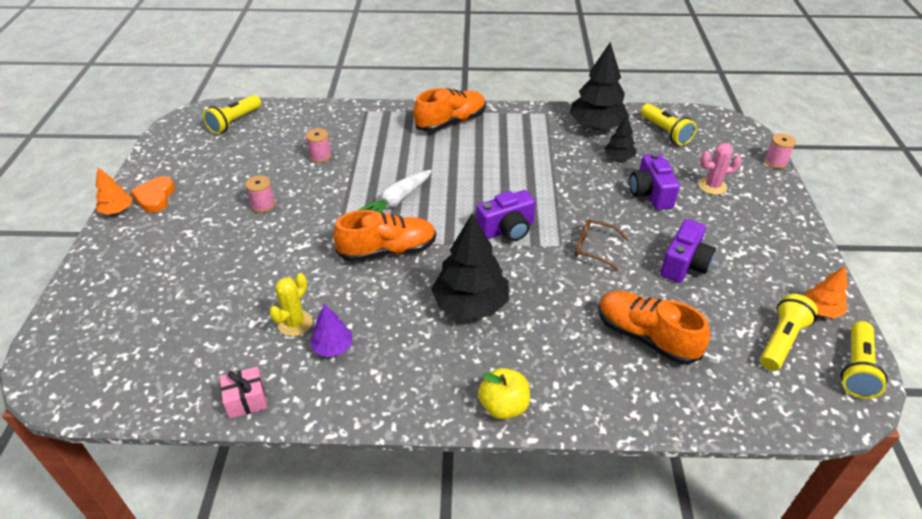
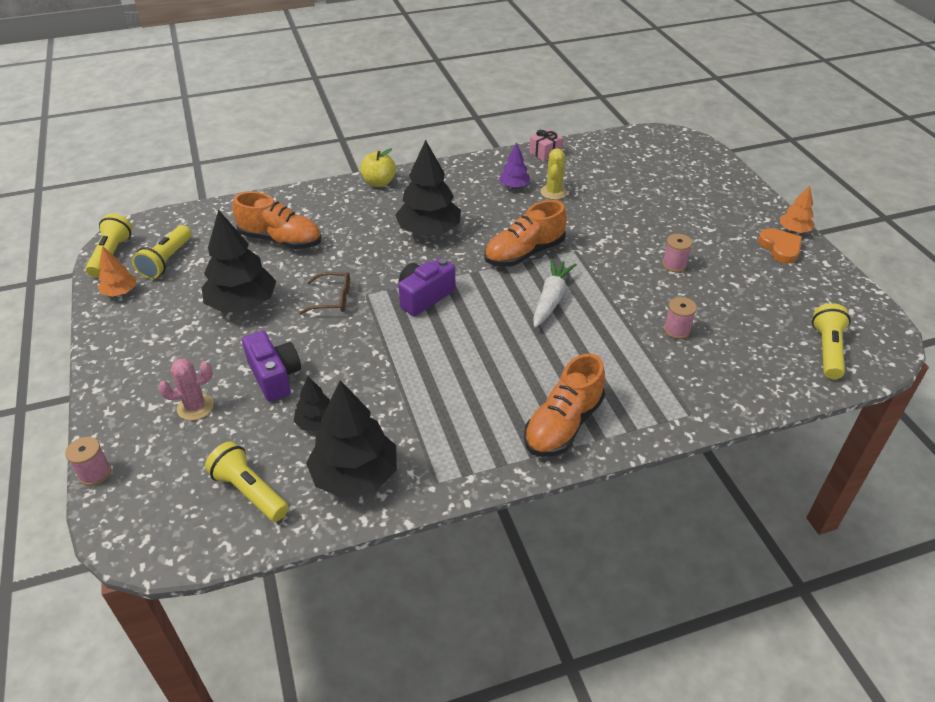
camera: 160 degrees right, 0 degrees up
(684, 264) = (242, 304): purple camera -> black tree

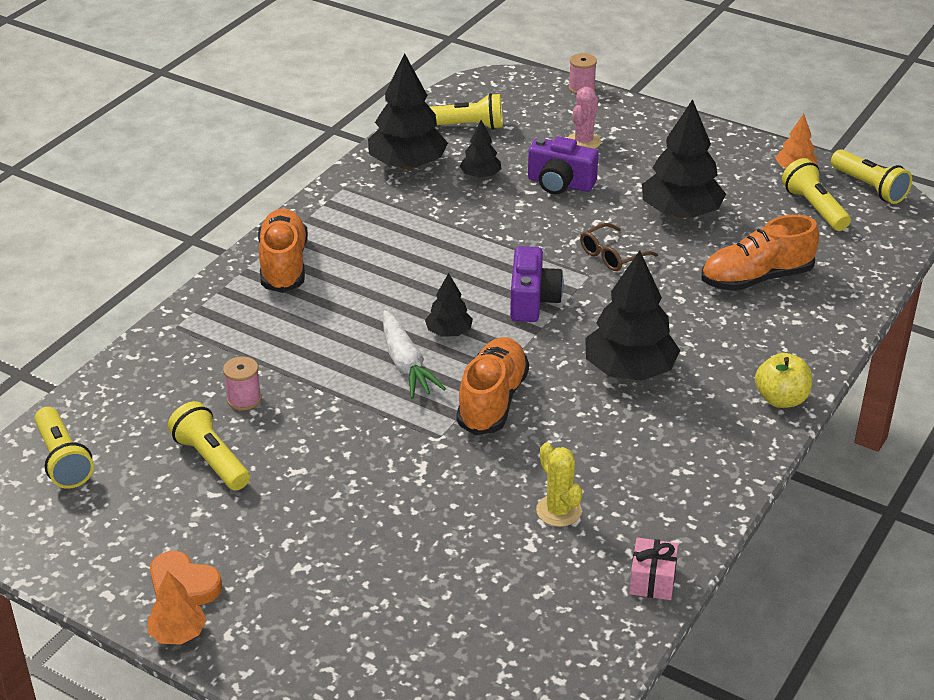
camera: 140 degrees right, 5 degrees down
(501, 305) = (449, 332): none -> black tree
(514, 186) = (619, 491): purple tree -> none
(674, 265) = (305, 481): pink spool -> none
(724, 303) = (211, 460): none -> yellow flashlight

